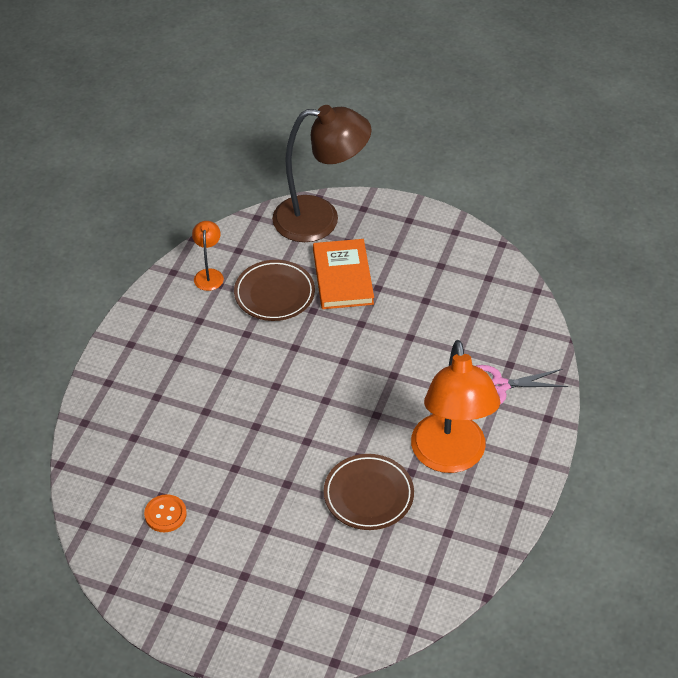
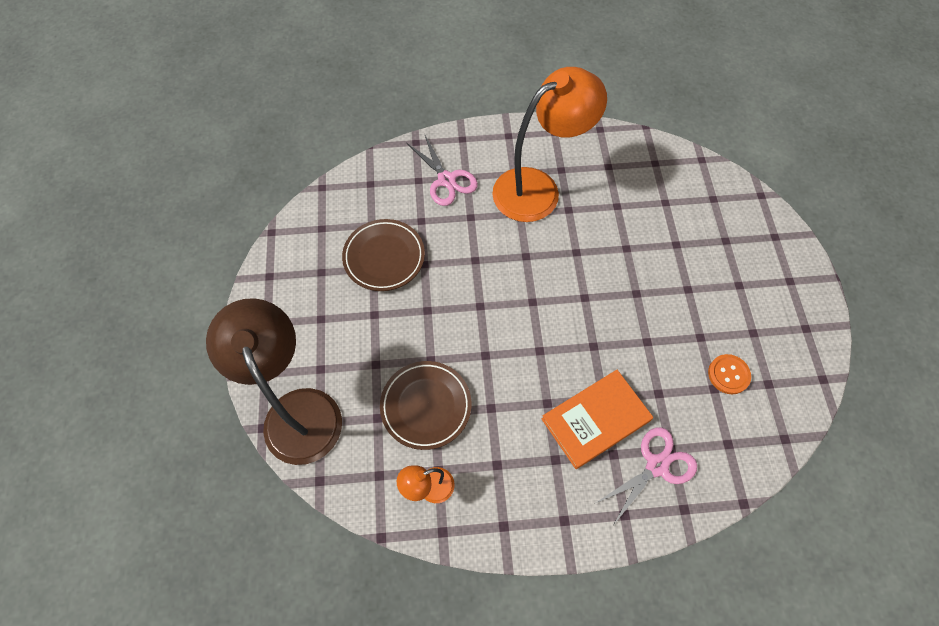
camera: 115 degrees left, 15 degrees up
(128, 421) = (657, 466): none -> pink scissors
(343, 277) = (373, 351): orange book -> orange book (595, 420)
(368, 495) = (609, 230): brown plate -> brown plate (384, 257)

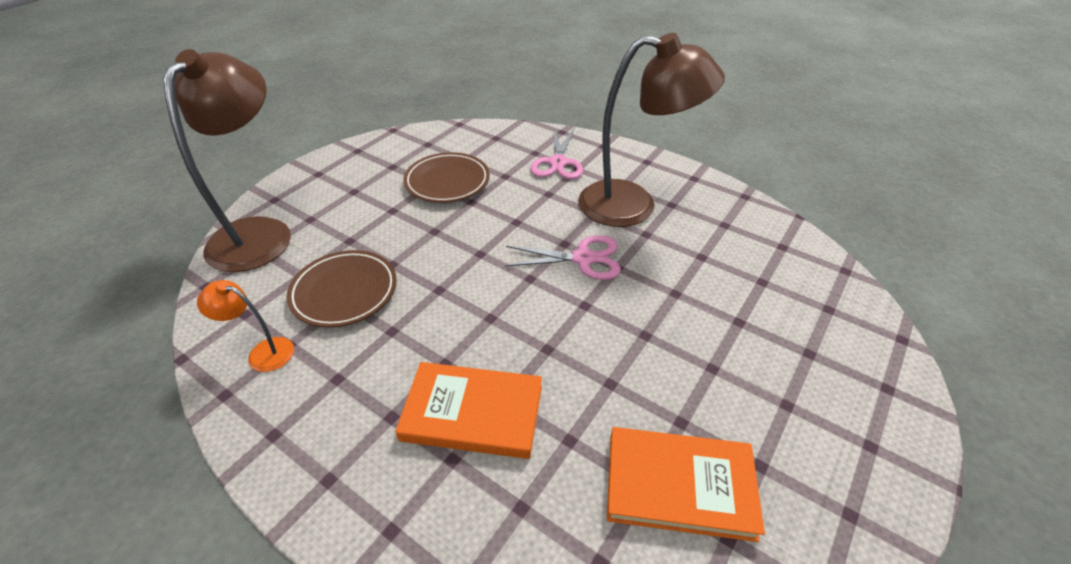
camera: 40 degrees right, 20 degrees down
(538, 188) = (633, 205): orange lamp -> brown lamp
(657, 466) = (485, 511): pink scissors -> pink scissors (583, 259)
(728, 374) = (679, 485): orange button -> orange book

